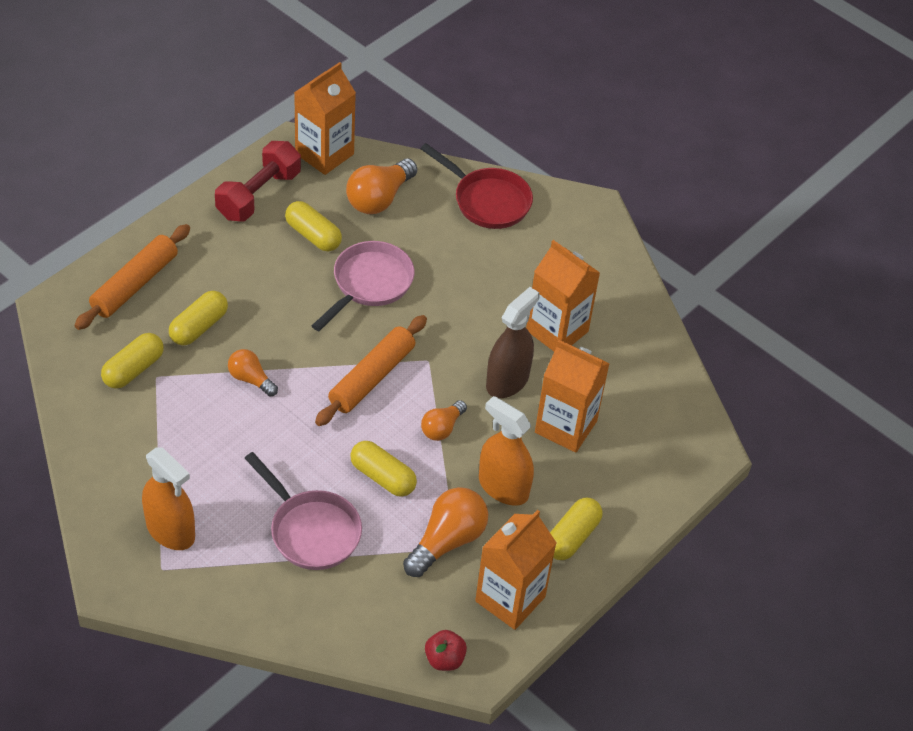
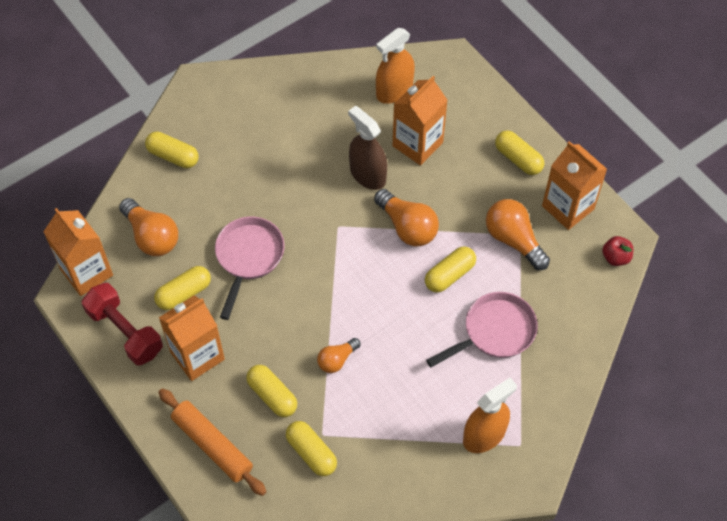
camera: 75 degrees left, 10 degrees up
(369, 284) = (248, 257): pink pan -> pink pan turned 60 degrees clockwise
(371, 377) = (349, 269): orange rolling pin -> none
(442, 428) = (407, 227): orange light bulb -> orange light bulb, size x1.68
(487, 201) = (173, 156): red pan -> yellow capsule
(503, 487) = (469, 195): orange spray bottle -> orange spray bottle (394, 91)
(557, 331) = (323, 132): orange carton -> orange carton (197, 355)

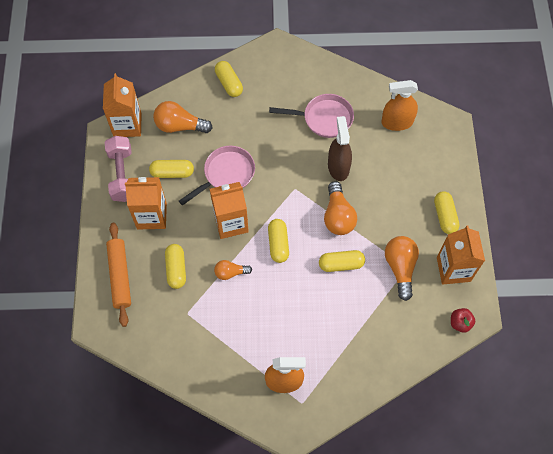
camera: 35 degrees right, 5 degrees up
(125, 332) = (122, 175): red dumbbell -> pink dumbbell
(151, 236) = (180, 126): orange light bulb -> orange light bulb turned 105 degrees clockwise
(311, 453) = (172, 320): yellow capsule -> yellow capsule (278, 244)
(417, 144) = (385, 166): orange carton -> orange carton (231, 223)
(495, 332) = (342, 319): pink pan -> pink pan (324, 118)

